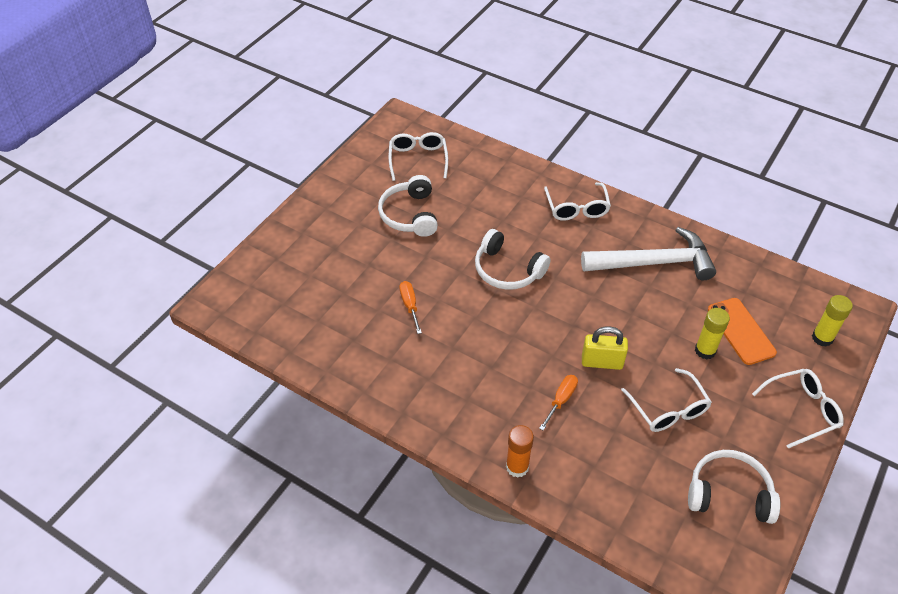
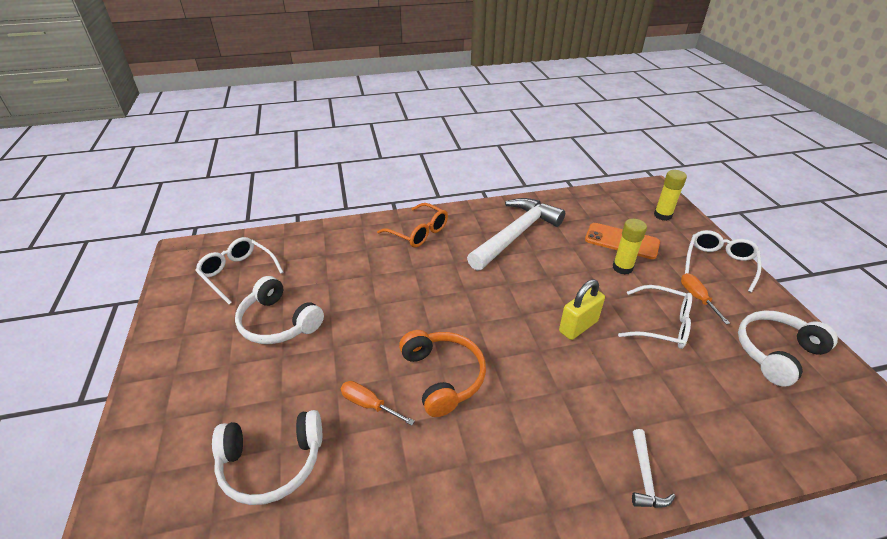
camera: 45 degrees left, 10 degrees down
(470, 323) = (443, 376): none -> orange headphones
(507, 270) = (421, 309): white headphones -> white headphones (271, 463)
(517, 467) = (645, 476): orange glue stick -> white hammer
(561, 400) = (593, 381): orange screwdriver -> orange screwdriver (697, 298)
(577, 208) = (419, 232): white glasses -> orange glasses

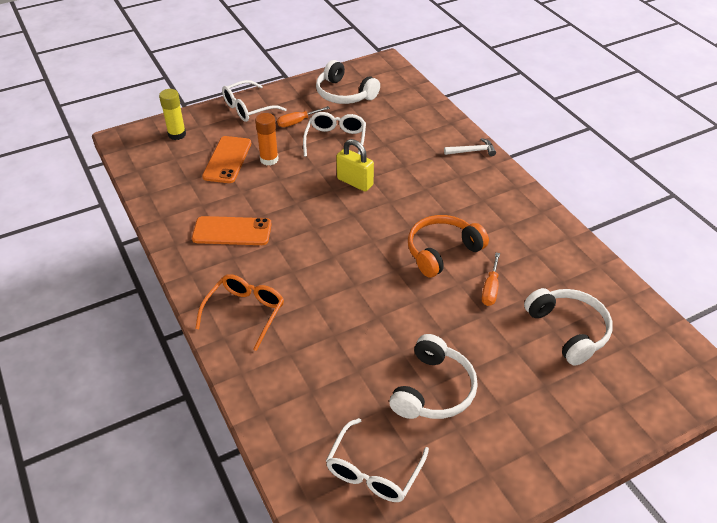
camera: 105 degrees left, 5 degrees up
(516, 235) = (232, 231): white hammer -> orange phone
(622, 268) = (269, 159): yellow glue stick -> orange glue stick
(719, 263) = (248, 108): white glasses -> white glasses turned 45 degrees counterclockwise

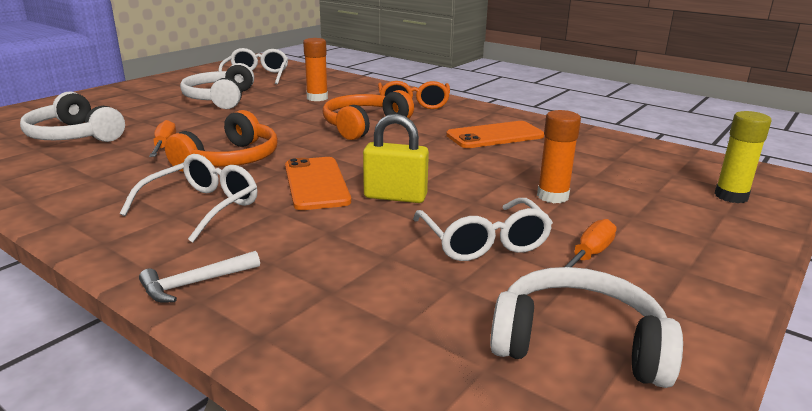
camera: 155 degrees right, 20 degrees down
(227, 160) = (607, 185): orange phone -> orange phone (316, 183)
(248, 108) = (711, 256): white glasses -> white glasses (202, 207)
(320, 278) = (364, 126): none -> orange headphones
(330, 358) = (317, 98): none -> orange glue stick

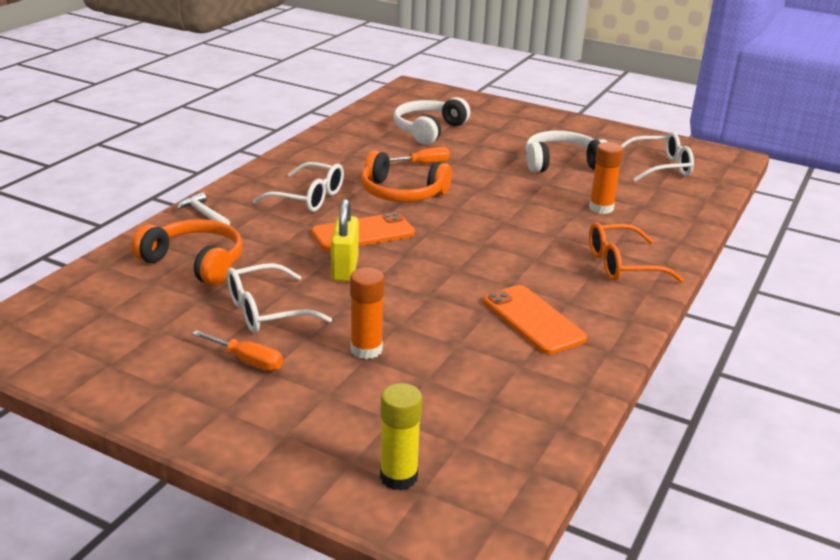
camera: 80 degrees right, 5 degrees up
(364, 126) = (522, 241): orange headphones -> orange headphones (195, 262)
(578, 343) = (126, 345): white headphones -> none

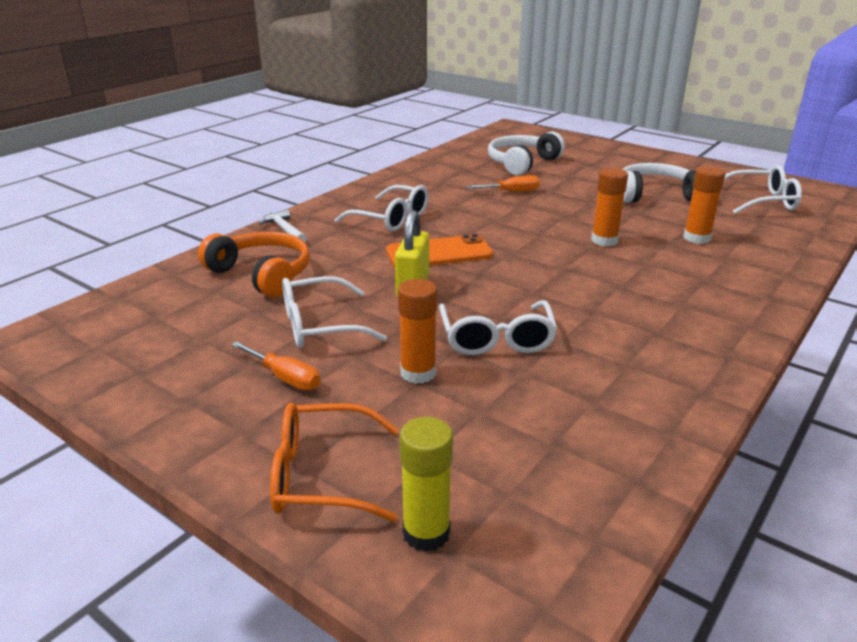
camera: 10 degrees right, 0 degrees up
(401, 193) = (485, 217): orange headphones -> none
(430, 315) = (496, 339): none -> white glasses
(517, 214) = (604, 240): none -> orange glue stick
(533, 320) = (613, 350): orange phone -> none
(622, 265) = (719, 296): orange glasses -> orange glasses (321, 475)

